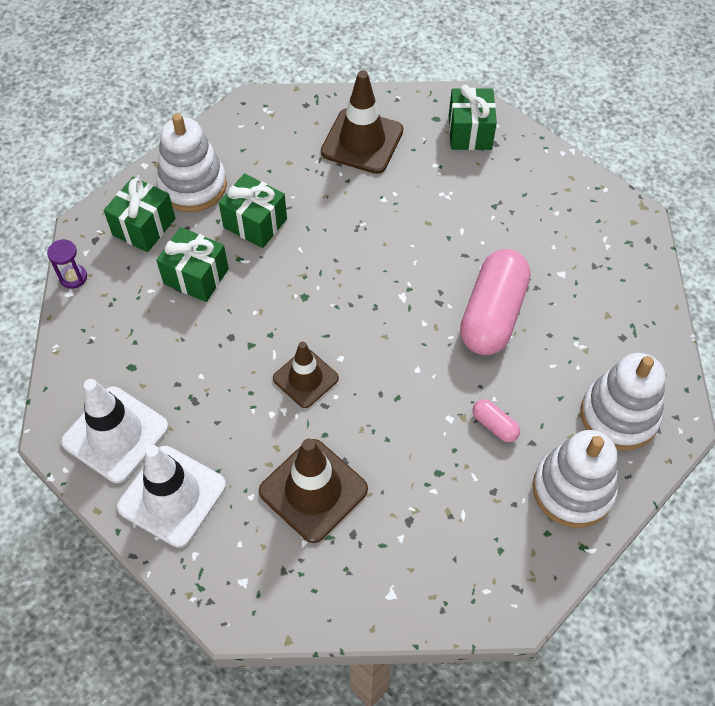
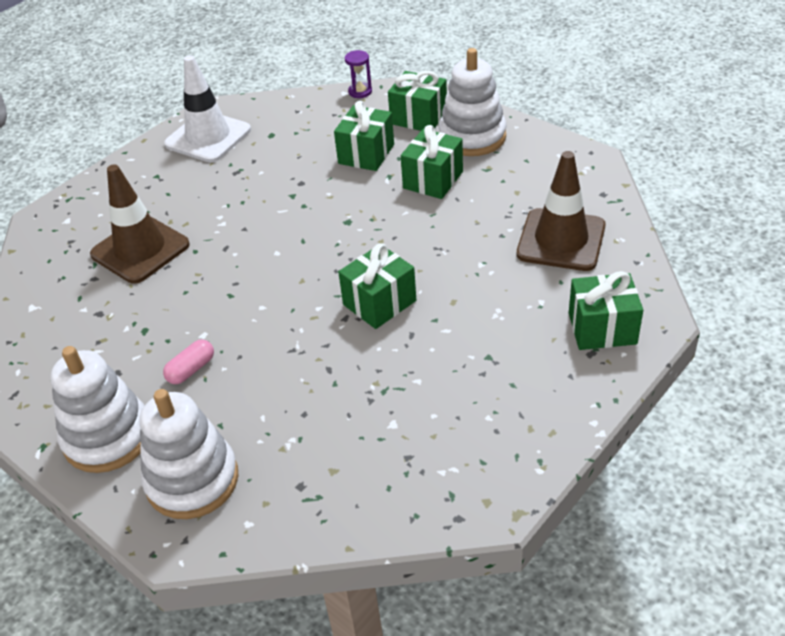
camera: 90 degrees right, 15 degrees down
(172, 496) = (149, 173): white traffic cone -> none
(305, 378) = (255, 232): brown traffic cone -> none
(423, 275) = (379, 303): none -> green gift
(492, 314) = (330, 362): pink capsule -> none

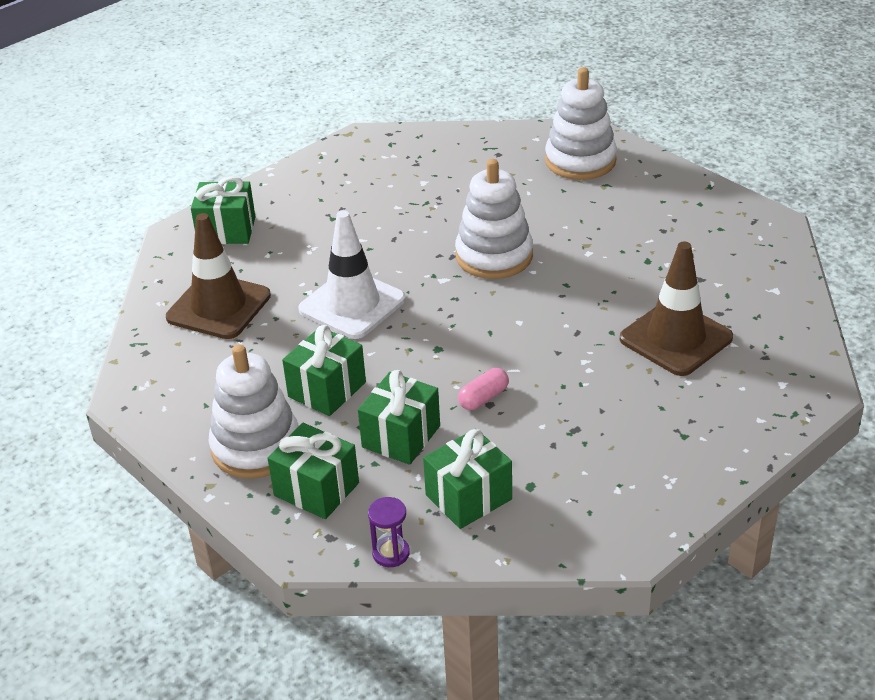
camera: 175 degrees left, 5 degrees down
(107, 437) = (656, 188): white stacking toy -> white stacking toy (494, 256)
(191, 369) = (594, 227): pink capsule -> pink capsule (483, 398)
(208, 137) = (623, 492): white traffic cone -> white traffic cone (352, 304)
(379, 303) = (417, 265): green gift -> green gift (468, 497)

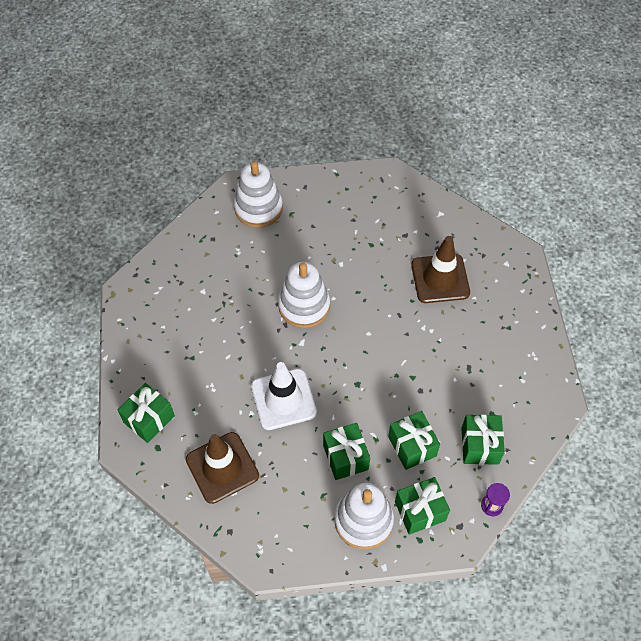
camera: 55 degrees left, 20 degrees up
(483, 398) = (414, 390): pink capsule -> none

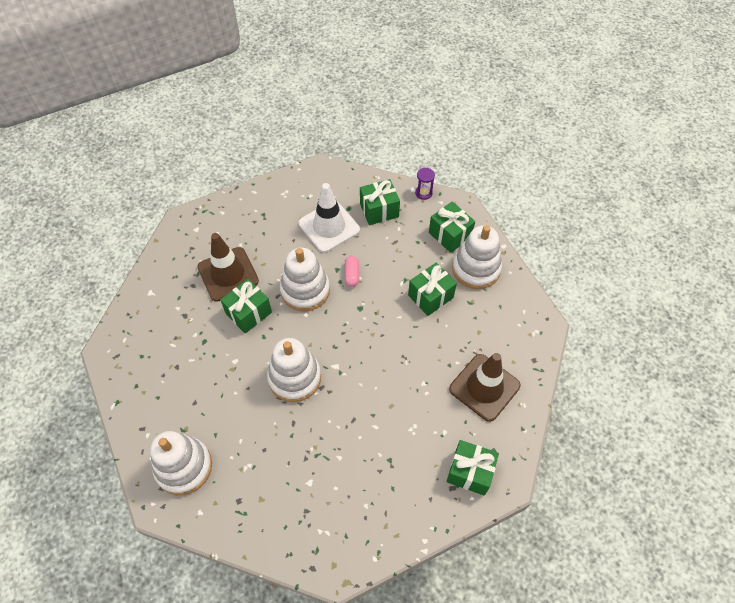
camera: 110 degrees left, 0 degrees up
(283, 399) = (399, 361): white traffic cone -> white traffic cone (329, 227)
(397, 340) = (305, 290): none -> white stacking toy
(400, 389) = (352, 275): none -> pink capsule
(412, 446) = (399, 253): green gift -> green gift (248, 313)

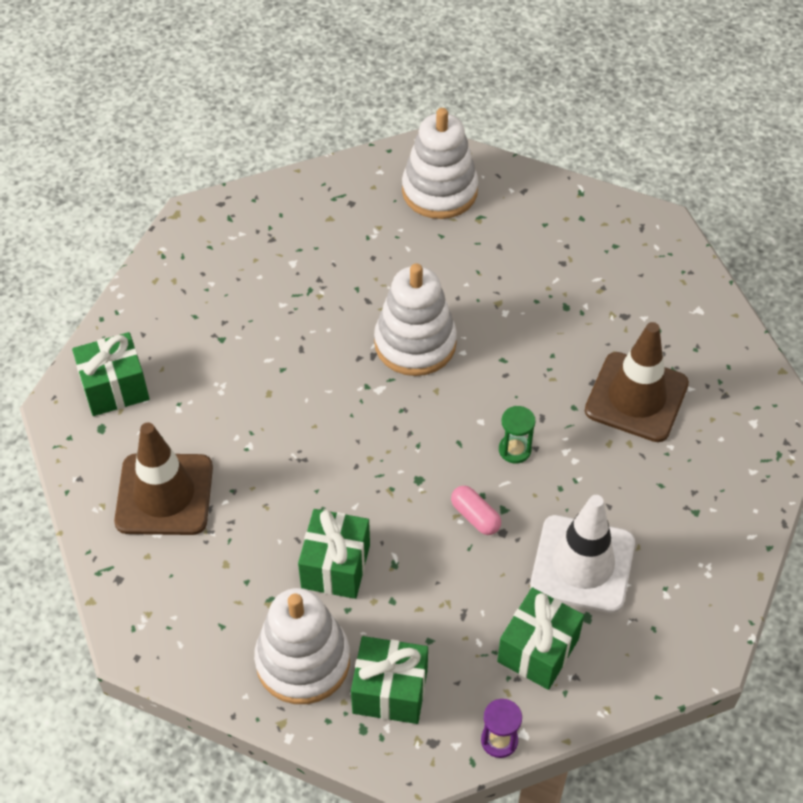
camera: 140 degrees right, 5 degrees down
(248, 313) = (553, 372): green gift -> none
(305, 290) = (514, 450): white stacking toy -> green hourglass

